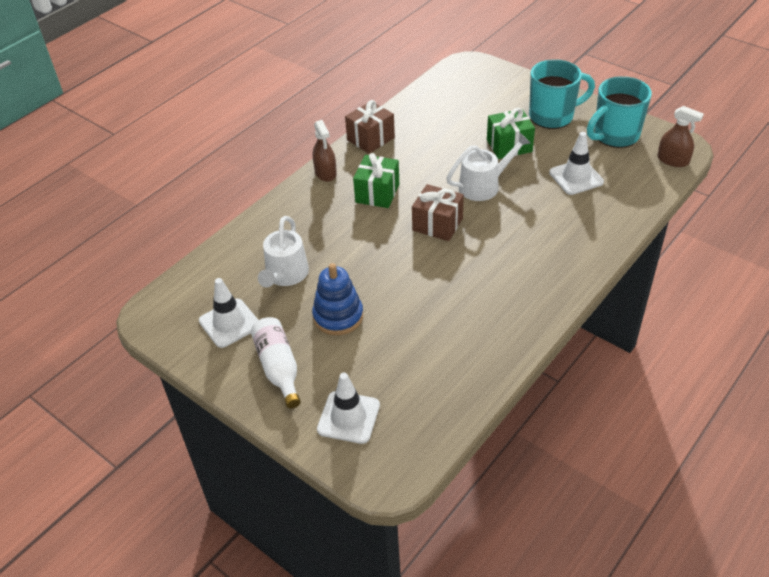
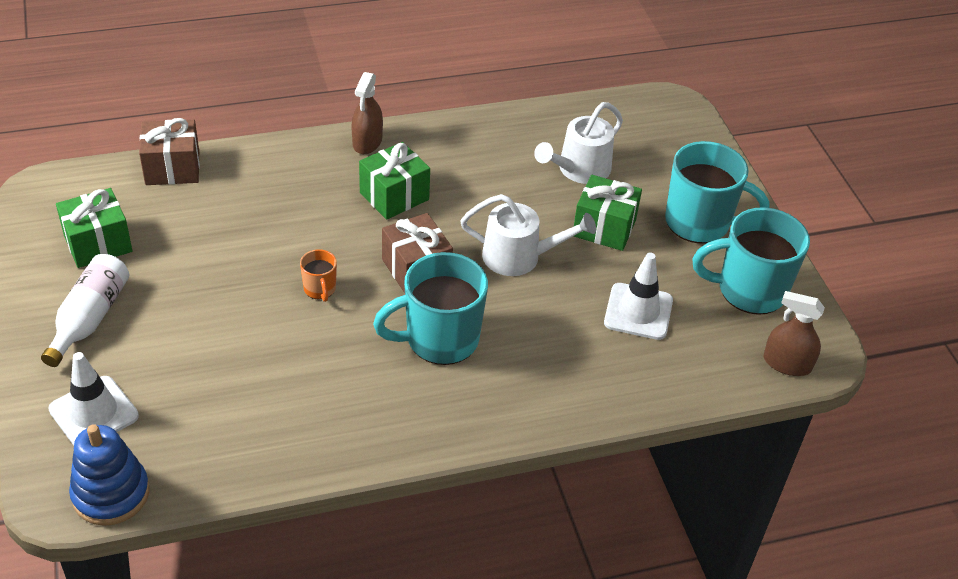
camera: 30 degrees right, 0 degrees up
(229, 323) = (98, 243): white traffic cone -> green gift
(285, 275) = (203, 228): white watering can -> white watering can (579, 170)
(338, 316) = (202, 303): blue stacking toy -> blue stacking toy (111, 494)
(370, 139) = (458, 131): brown gift -> brown gift (172, 168)
(397, 267) = (320, 289): none -> orange mug
(494, 253) = (439, 339): none -> turquoise mug
(673, 160) = (787, 363): brown spray bottle -> brown spray bottle turned 135 degrees clockwise

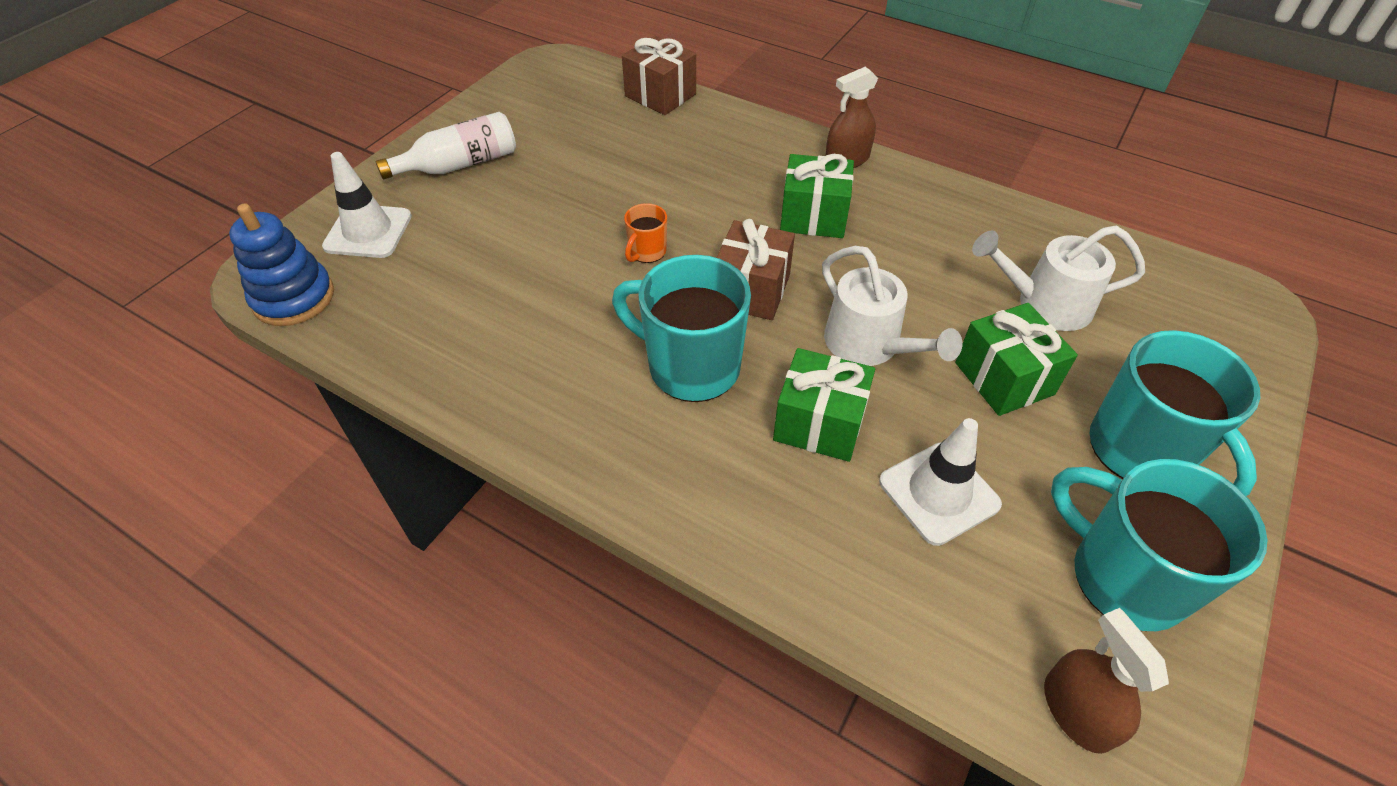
camera: 50 degrees right, 5 degrees up
(98, 243) = (537, 117): green gift -> green gift (819, 423)

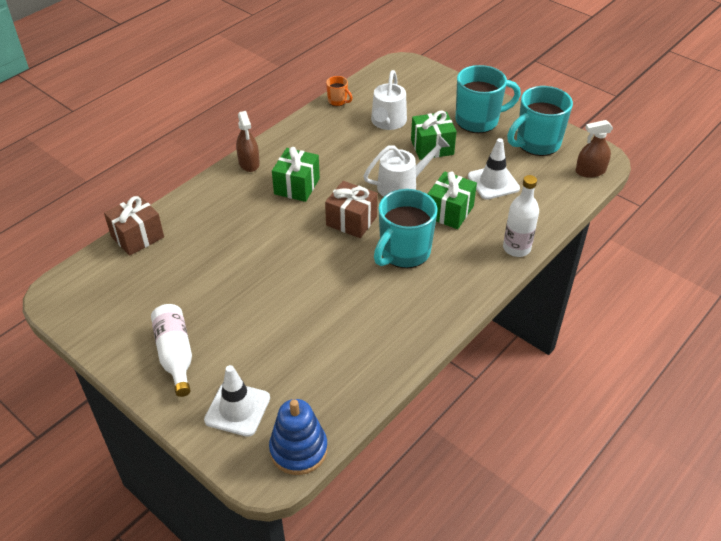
camera: 80 degrees left, 5 degrees down
(647, 252) = (306, 261): orange mug -> orange mug (338, 101)
(744, 547) = (516, 248): none -> white bottle

